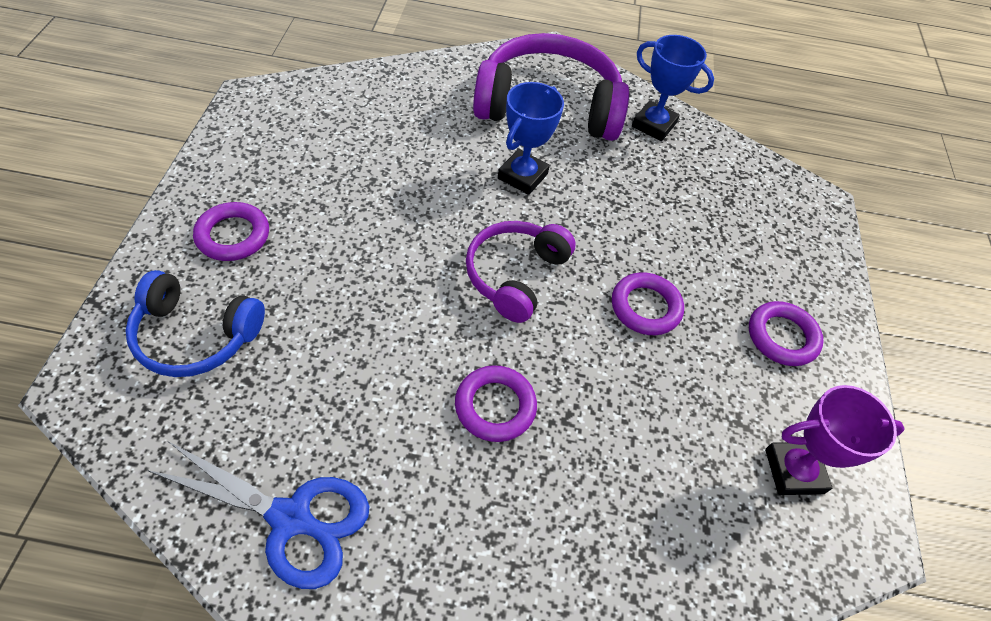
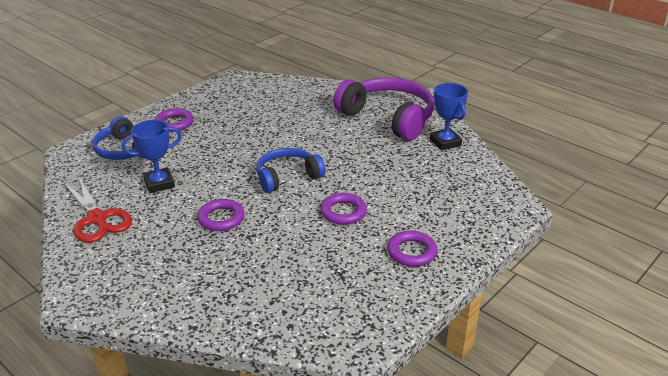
camera: 40 degrees right, 20 degrees down
(290, 518) = (97, 219): blue scissors -> red scissors
(515, 275) = (287, 177): purple headphones -> blue headphones
(522, 176) = (338, 142): blue trophy -> blue trophy (159, 183)
(794, 471) = (347, 303): purple trophy -> none

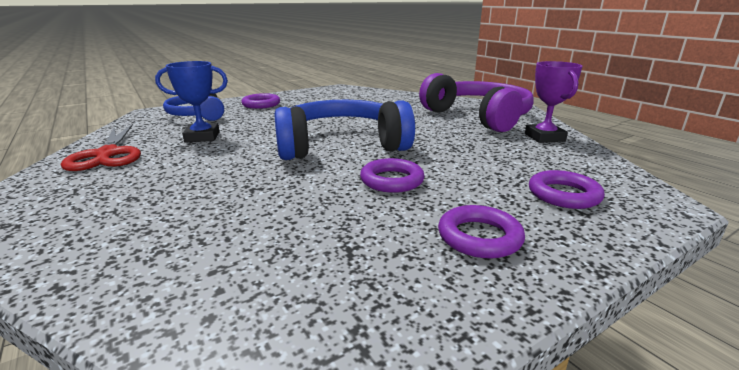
camera: 15 degrees right, 10 degrees down
(221, 218) = (236, 169): purple ring -> purple ring (563, 195)
(287, 177) = (341, 145): blue headphones -> blue headphones, size x1.64
(445, 142) = (544, 137): blue trophy -> purple trophy

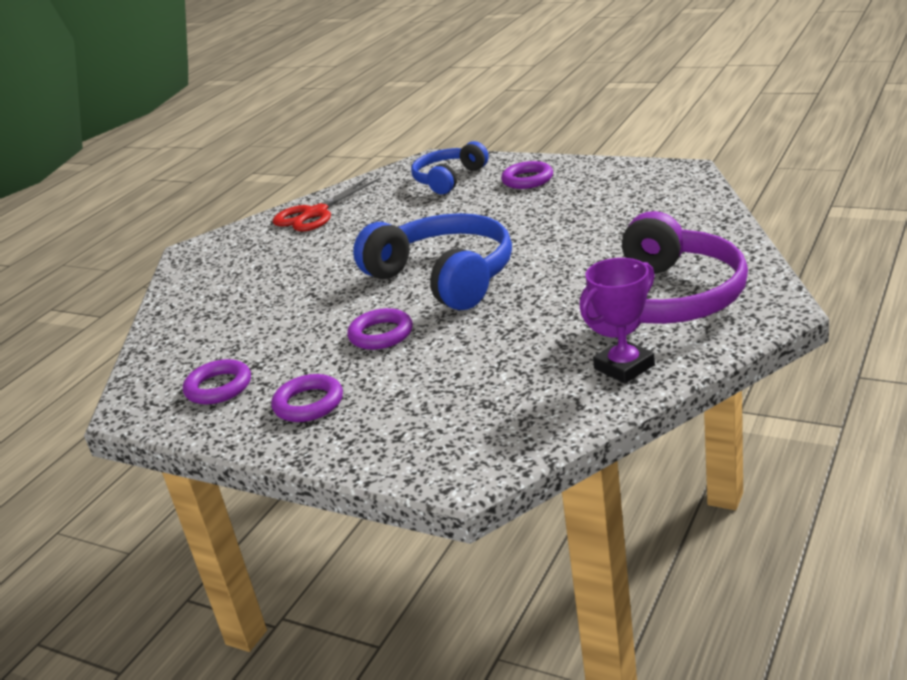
camera: 65 degrees right, 5 degrees up
(202, 137) = (391, 217): blue trophy -> none
(563, 195) = (431, 419): purple ring -> purple ring (218, 387)

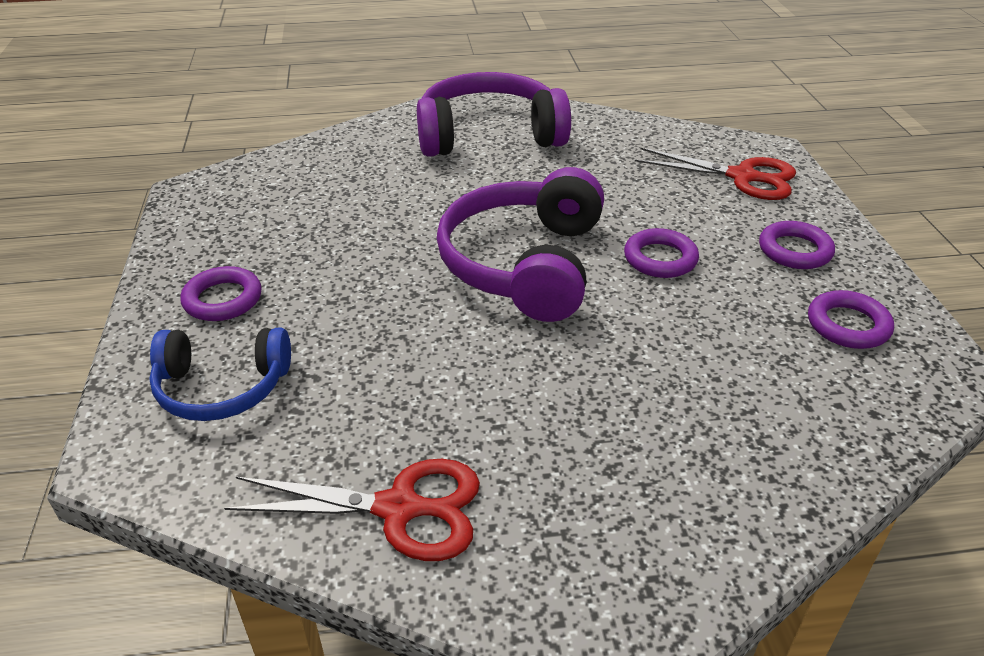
camera: 130 degrees left, 10 degrees up
(435, 426) = (742, 177): none -> red scissors
(444, 278) = (525, 264): blue headphones -> purple headphones
(624, 367) = (594, 128): purple trophy -> none

